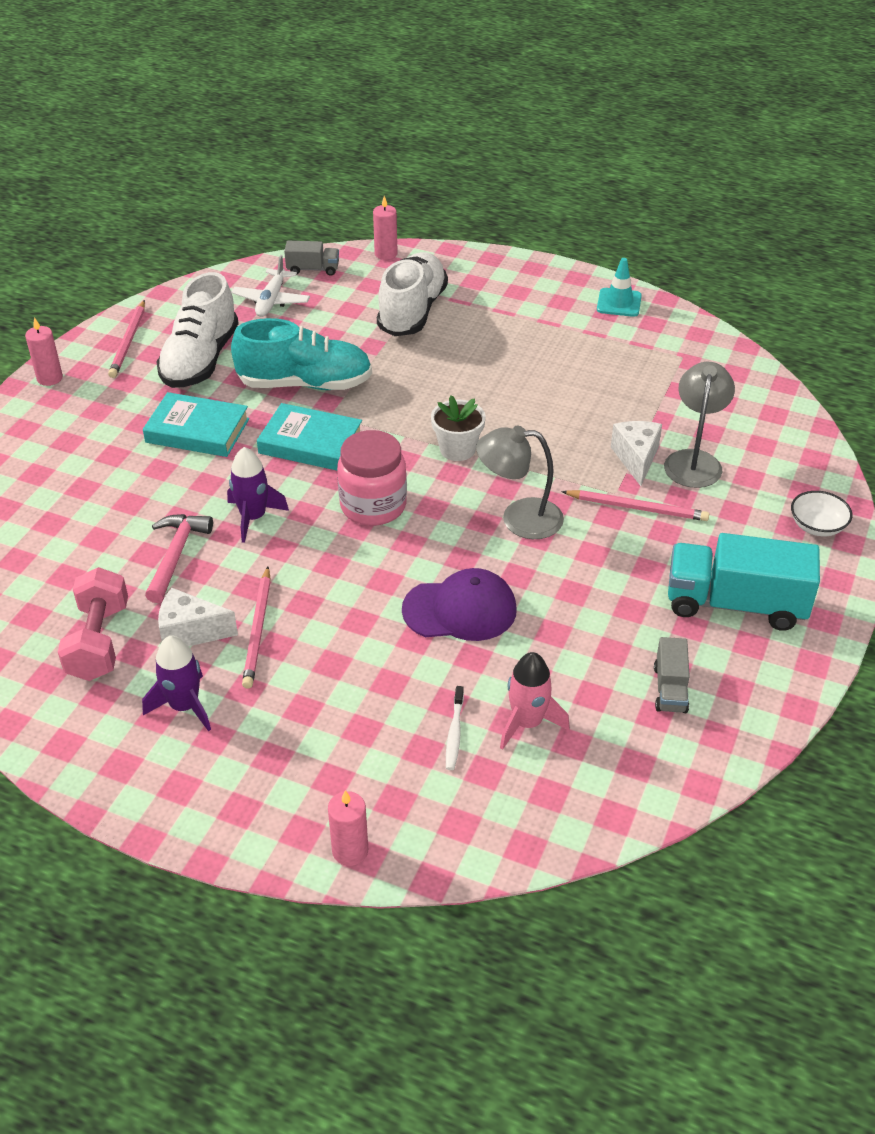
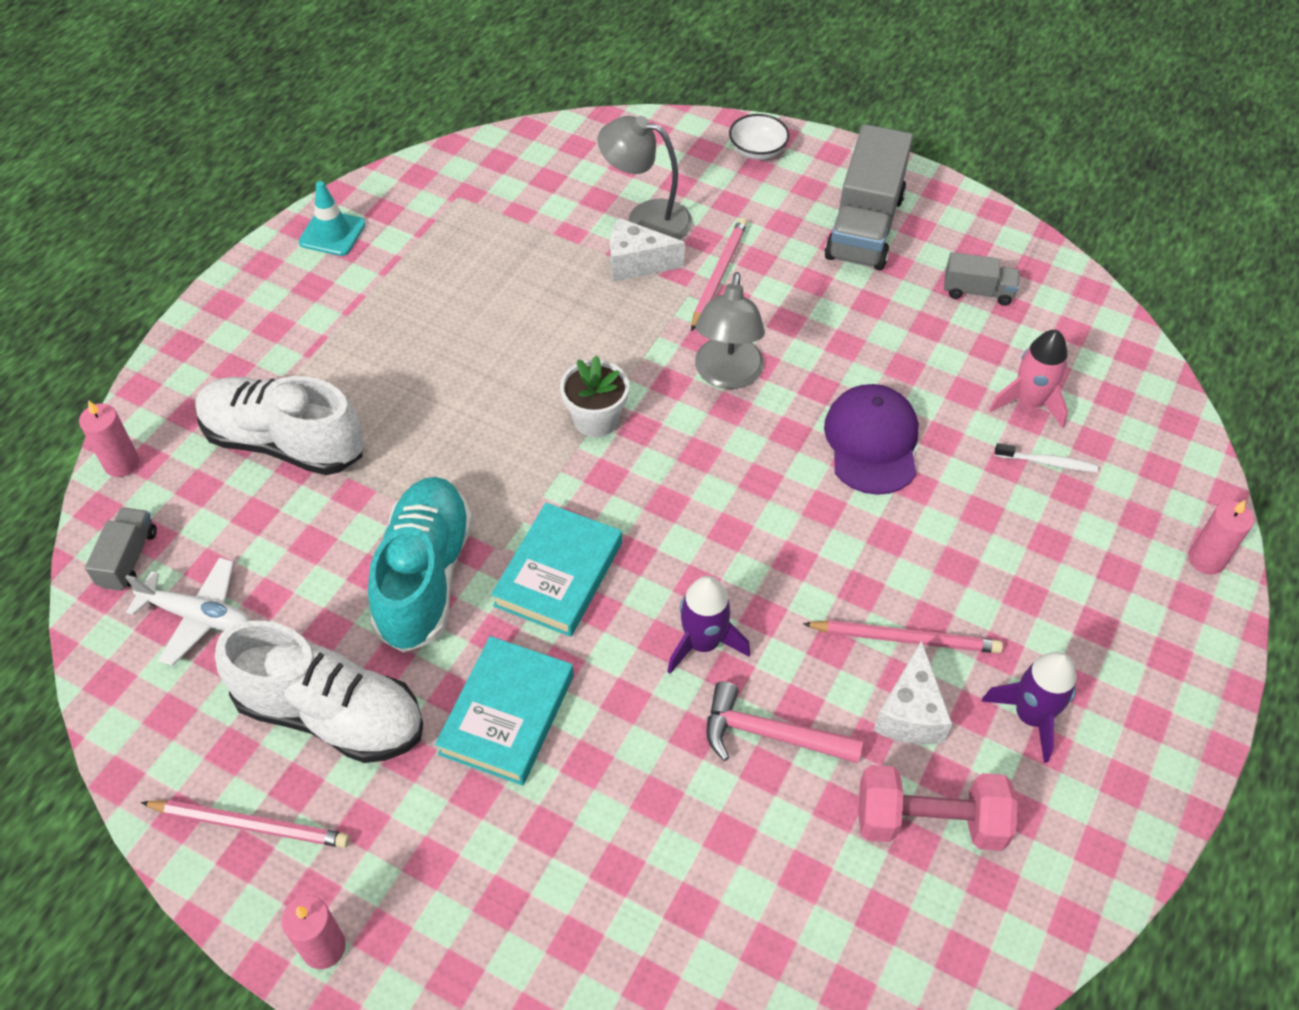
camera: 85 degrees left, 10 degrees up
(373, 506) = (692, 511): pink jar -> none
(735, 604) = (864, 227): turquoise truck -> grey truck

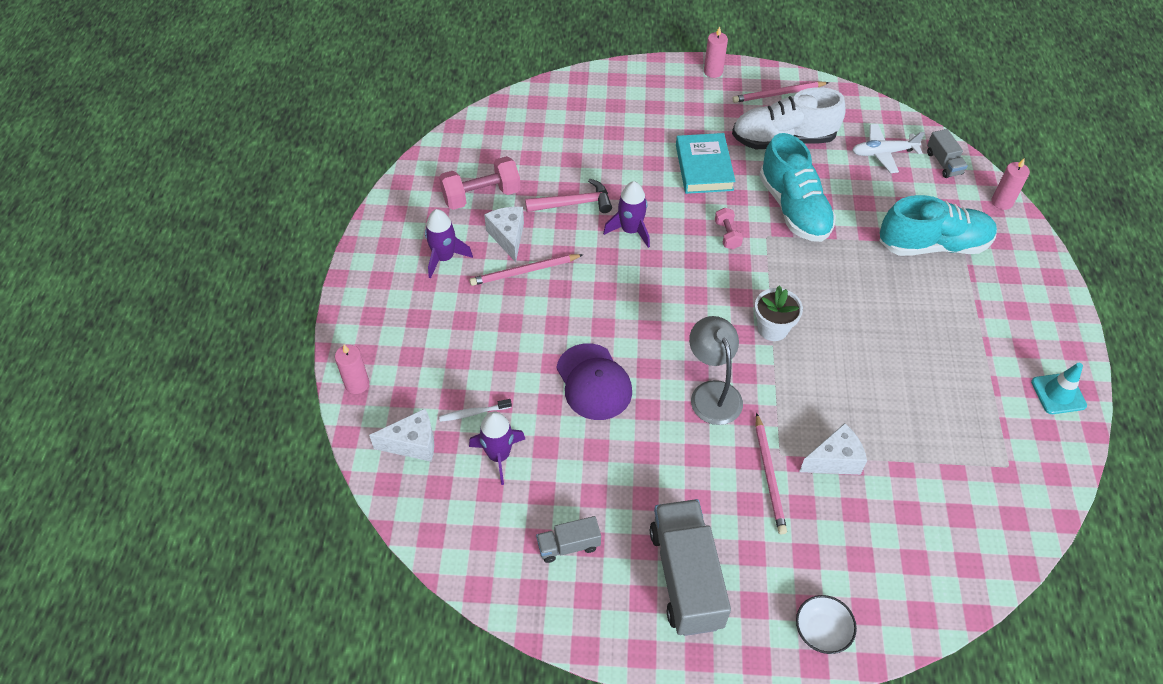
camera: 155 degrees right, 0 degrees up
(284, 442) = (933, 245): white shoe -> turquoise shoe
(558, 574) = (727, 235): turquoise book -> pink dumbbell
(646, 218) = (858, 507): grey lamp -> none
(1029, 403) = (499, 456): pink rocket -> purple rocket
(1138, 455) = (413, 443): none -> white cheese

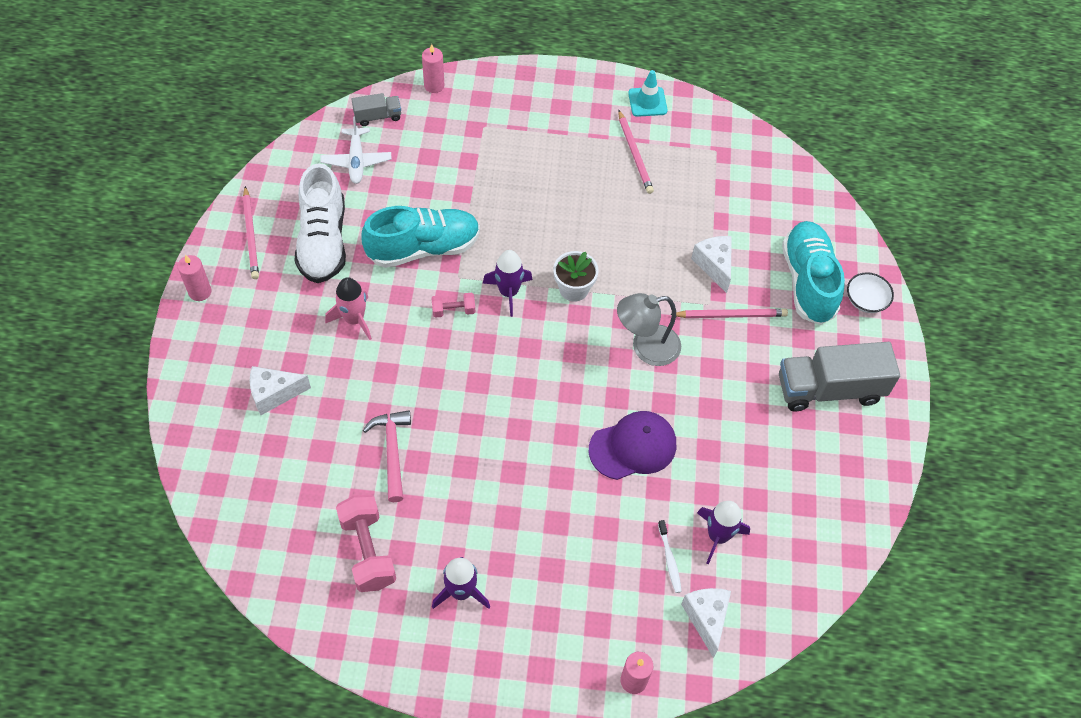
camera: 90 degrees left, 5 degrees up
(508, 237) = (436, 522): white cheese -> white cheese (274, 394)
(524, 271) = (487, 506): pink pencil -> pink pencil (635, 154)
(568, 545) = (807, 478): grey truck -> none
(630, 230) = (438, 398): purple rocket -> purple rocket (508, 292)
(704, 167) = (354, 319): turquoise book -> pink rocket
(933, 245) = (482, 148): turquoise shoe -> turquoise shoe (808, 281)

